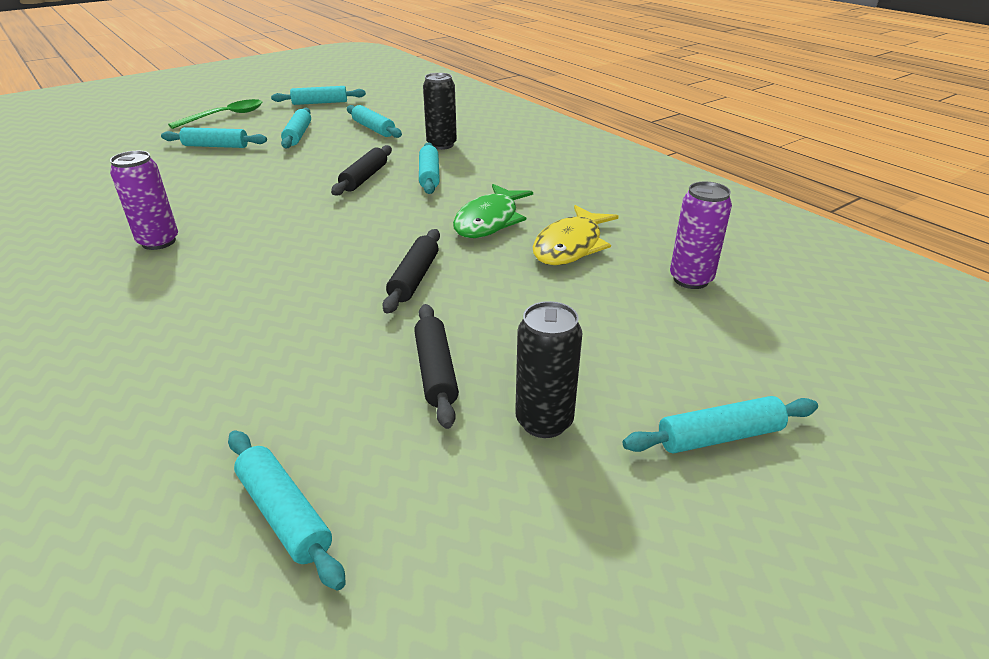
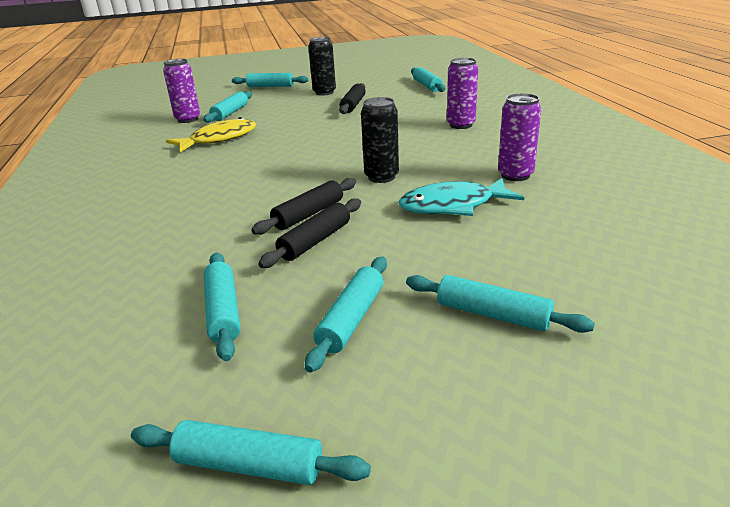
camera: 155 degrees left, 5 degrees down
(209, 331) = (460, 125): none -> purple can
(225, 116) = (494, 444): green spoon -> none
(234, 201) = (453, 206): none -> turquoise fish
(414, 278) = (333, 134): black rolling pin -> black rolling pin (315, 241)
(429, 176) = (242, 207): turquoise rolling pin -> turquoise rolling pin (230, 113)
(441, 145) = (174, 252): black can -> black can (381, 177)
(489, 221) = (246, 159): green fish -> none

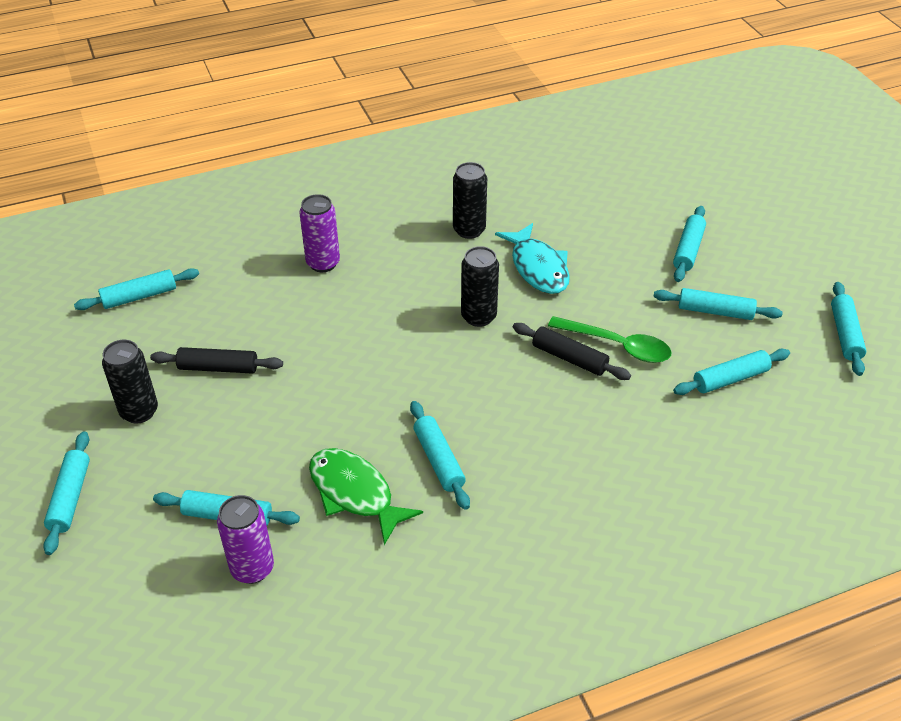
camera: 100 degrees left, 15 degrees up
(219, 139) = (355, 493): yellow fish -> green fish
(227, 161) = (438, 460): none -> turquoise rolling pin
(315, 241) = (617, 345): black rolling pin -> green spoon
(515, 175) = (469, 230): purple can -> black can

